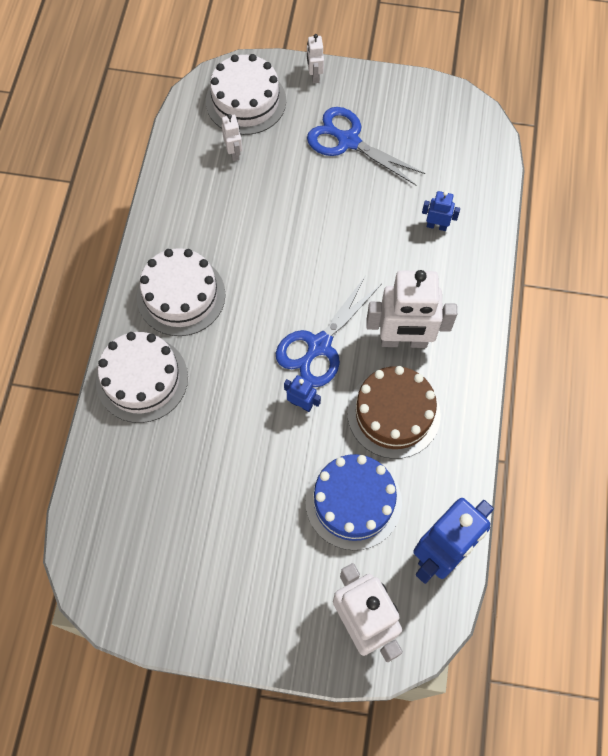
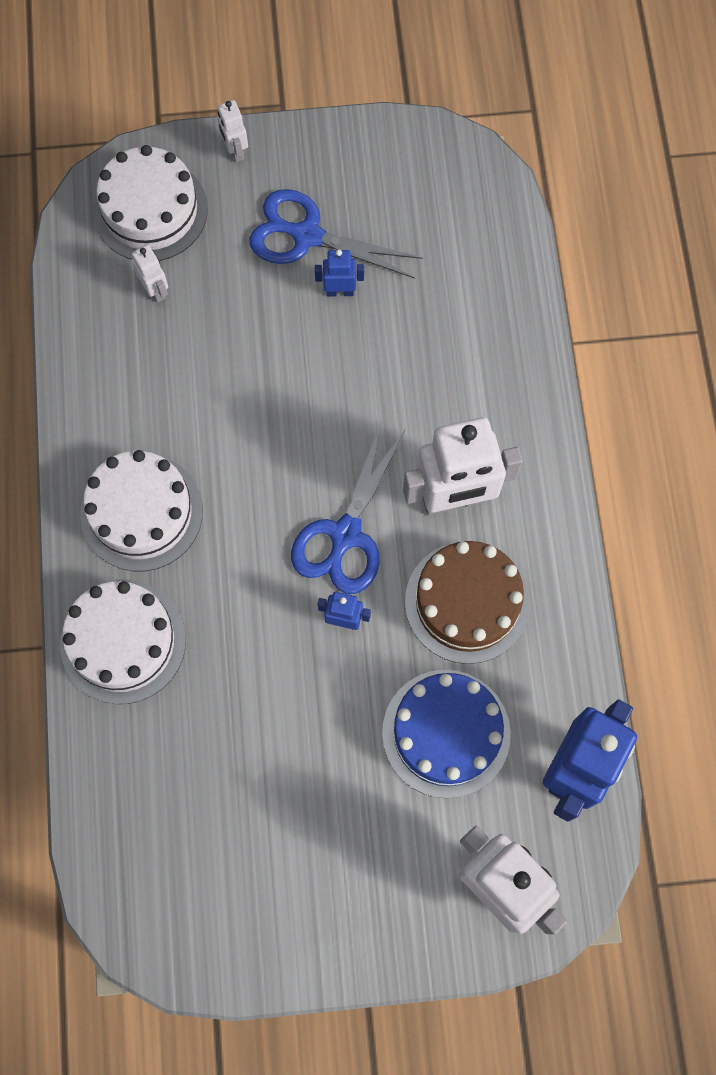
camera: 15 degrees left, 5 degrees up
(436, 226) = (456, 328): blue robot -> blue robot (340, 291)

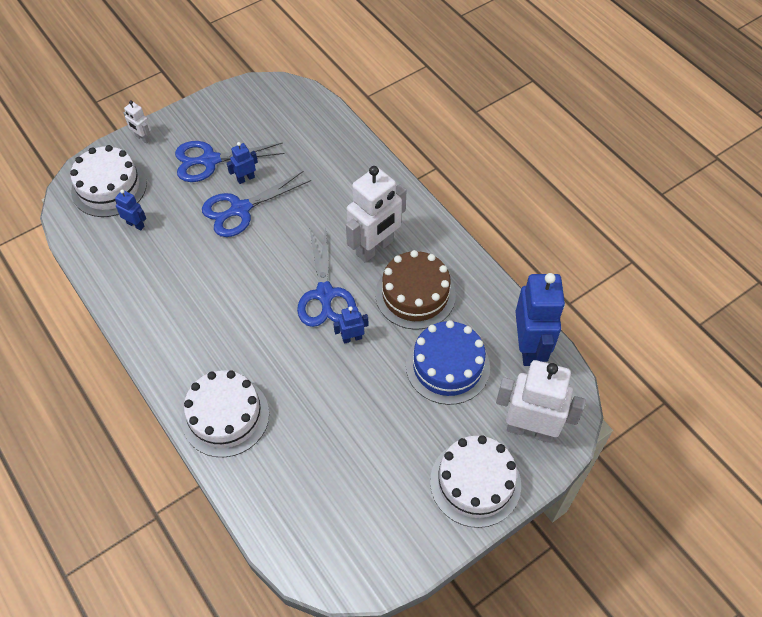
camera: 30 degrees left, 15 degrees down
(141, 512) = (195, 341): white cake -> white cake (475, 482)
(155, 290) = (136, 225): white robot -> blue robot
(305, 339) = (240, 209): none -> blue scissors

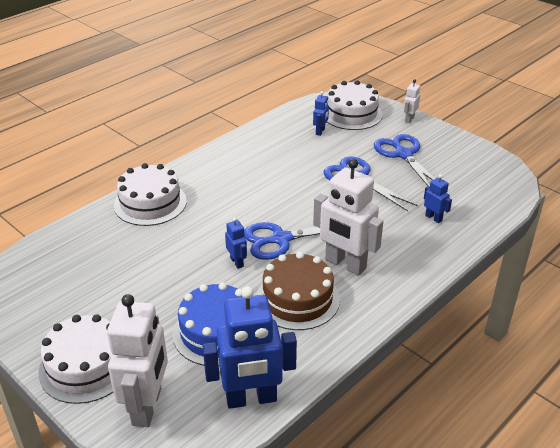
camera: 80 degrees right, 20 degrees down
(245, 178) = (393, 176): blue robot -> blue robot (433, 218)

